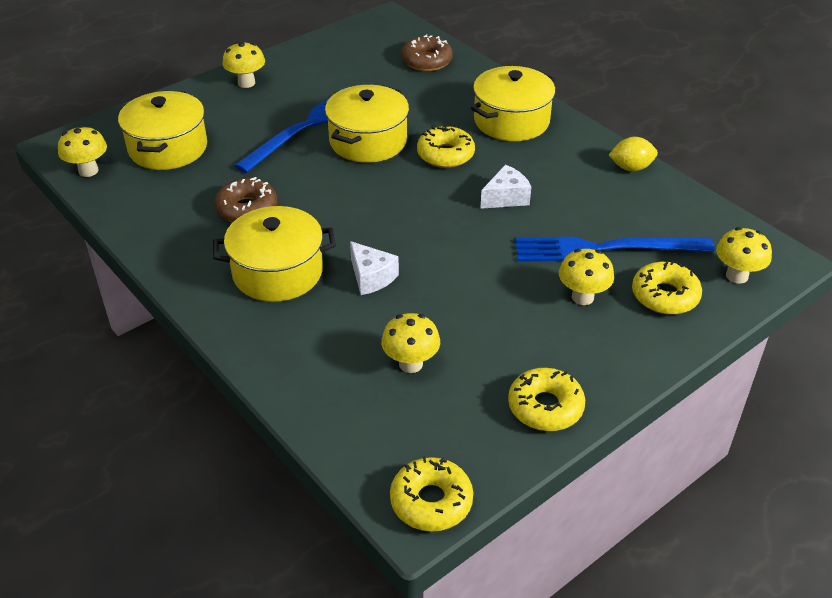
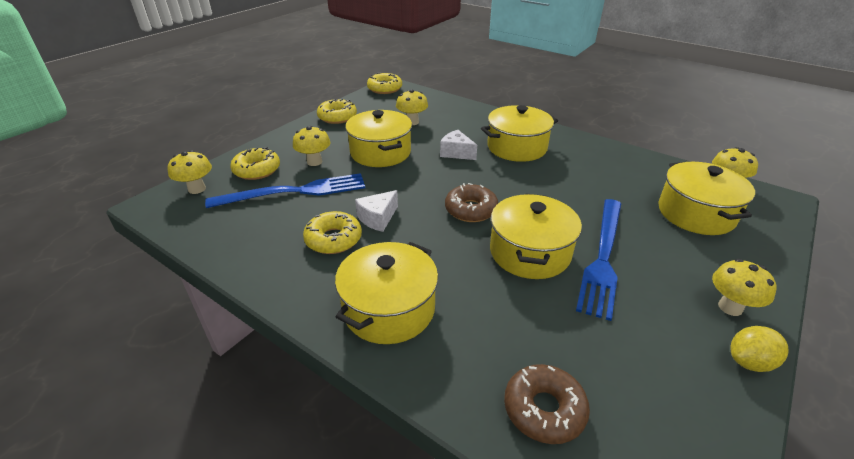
camera: 165 degrees right, 5 degrees down
(247, 209) = (575, 178): brown donut -> brown donut (471, 210)
(445, 154) = (446, 251): yellow donut -> yellow donut (333, 239)
(482, 298) = (380, 152): none -> yellow pot
(631, 168) = (255, 269): yellow lemon -> yellow lemon (749, 362)

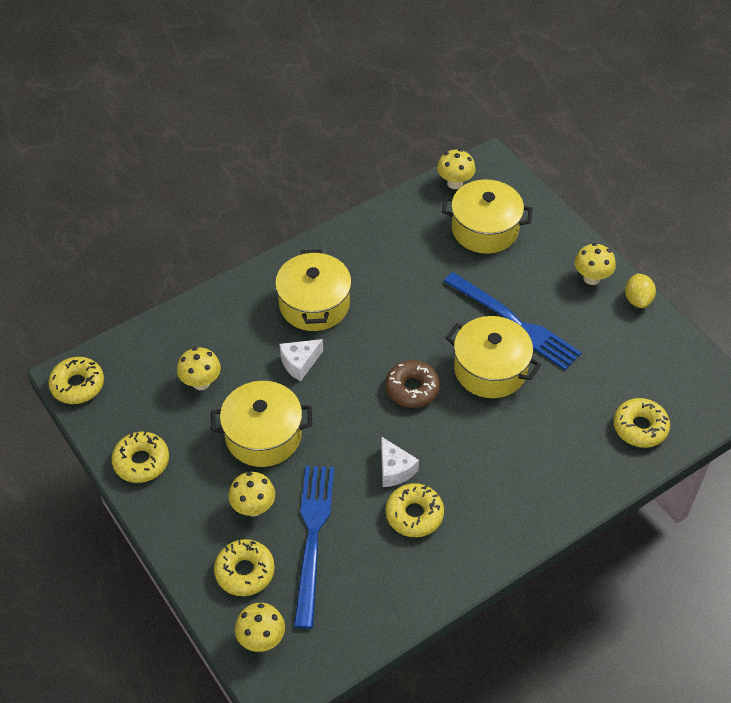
camera: 70 degrees left, 15 degrees up
(389, 309) = (522, 491): yellow pot -> none
(544, 409) = (640, 427): brown donut -> yellow donut

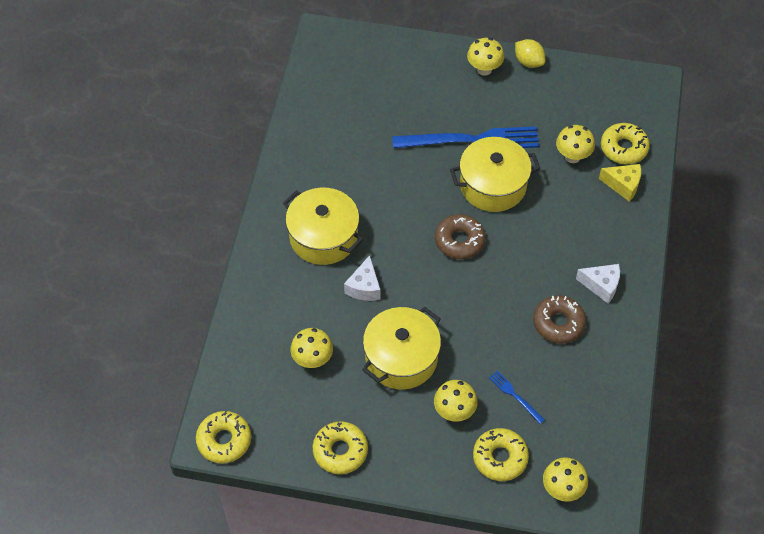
camera: 45 degrees left, 5 degrees up
(313, 537) = (515, 395): blue fork -> blue fork, size x0.43
(395, 470) = (512, 305): white cheese -> white cheese (601, 285)
(414, 514) = (558, 323): yellow donut -> brown donut
(455, 183) = (316, 69): yellow mushroom -> yellow mushroom (572, 156)
(485, 229) = (376, 88): yellow pot -> none
(603, 455) = (623, 185): none -> yellow cheese

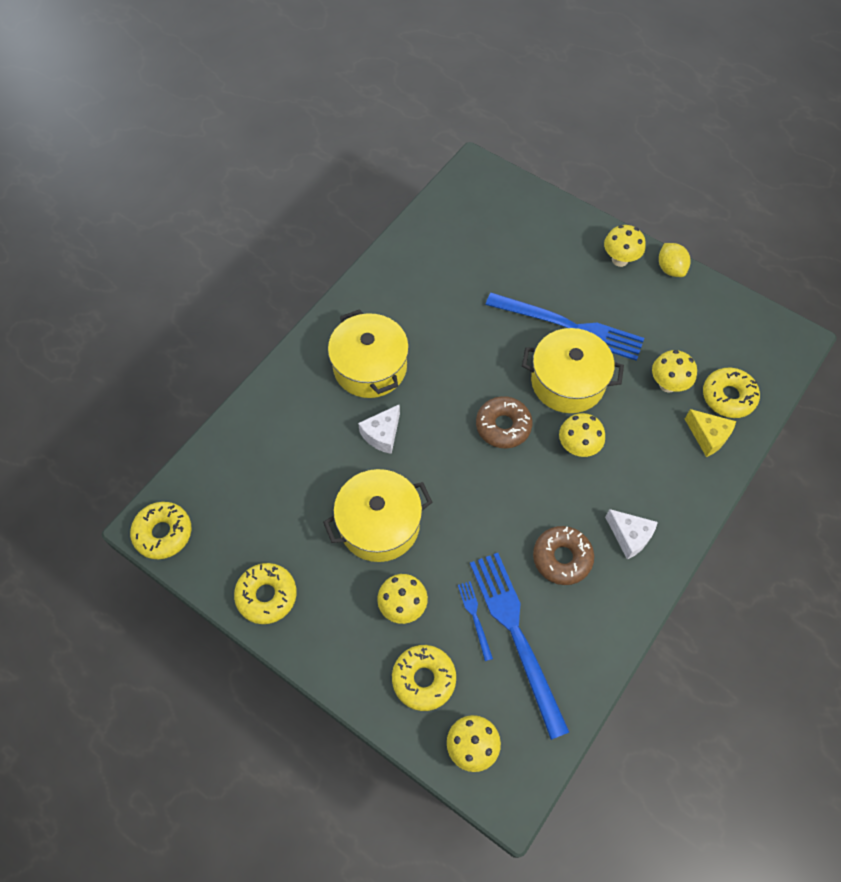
camera: 25 degrees right, 5 degrees up
(312, 360) = (292, 488): yellow mushroom -> yellow mushroom (578, 447)
(553, 395) = (516, 635): none -> blue fork

